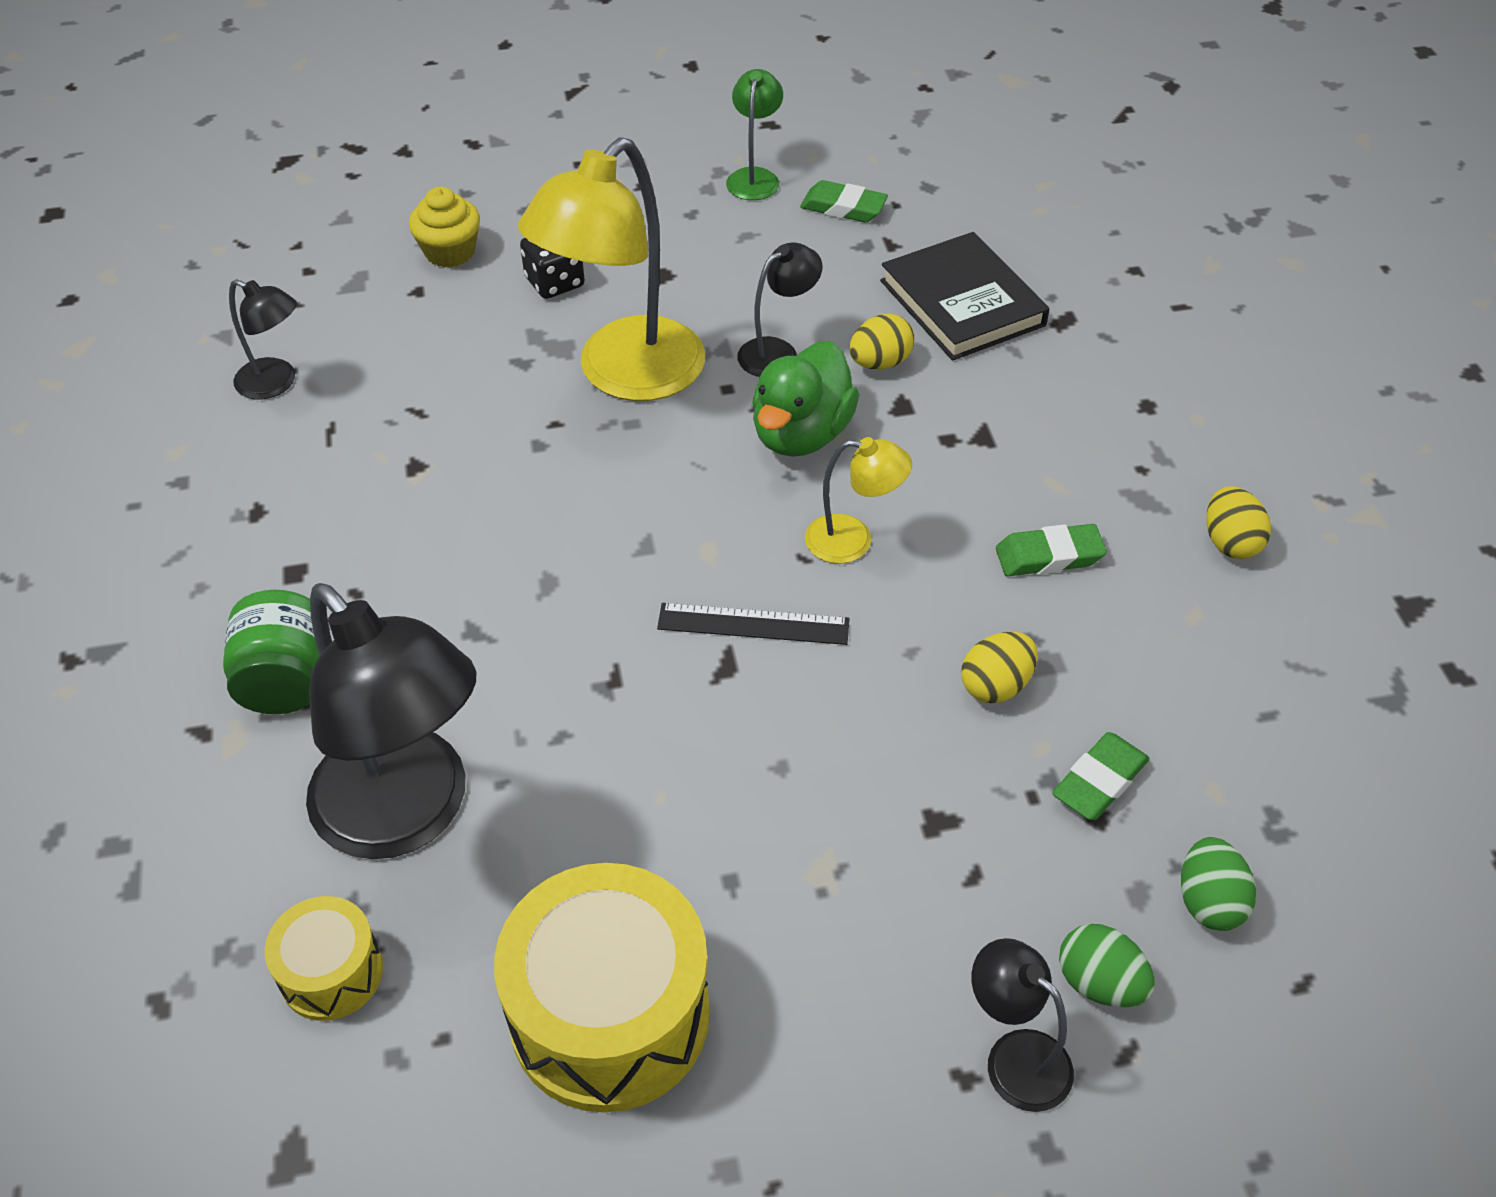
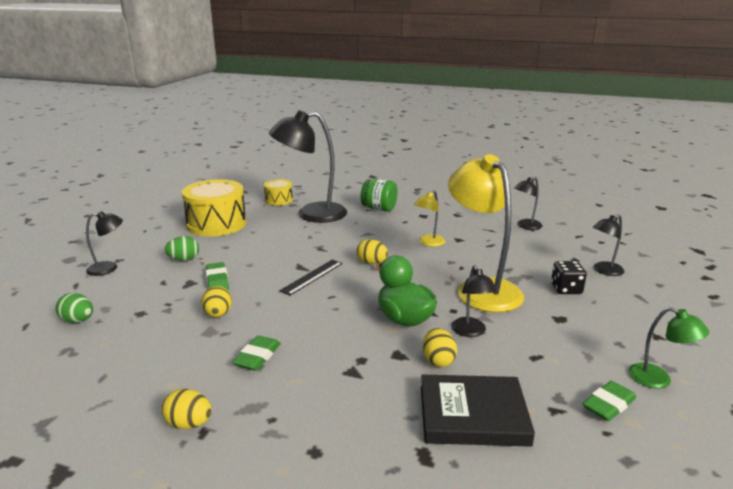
camera: 120 degrees right, 25 degrees down
(450, 252) = (604, 271): yellow cupcake -> black lamp
(626, 558) = (372, 263): none -> yellow egg
(853, 541) = (327, 310): yellow lamp -> yellow lamp (428, 243)
(1099, 781) = (149, 319): green eraser -> green eraser (217, 280)
(1099, 983) = (98, 289): green egg -> green egg (184, 259)

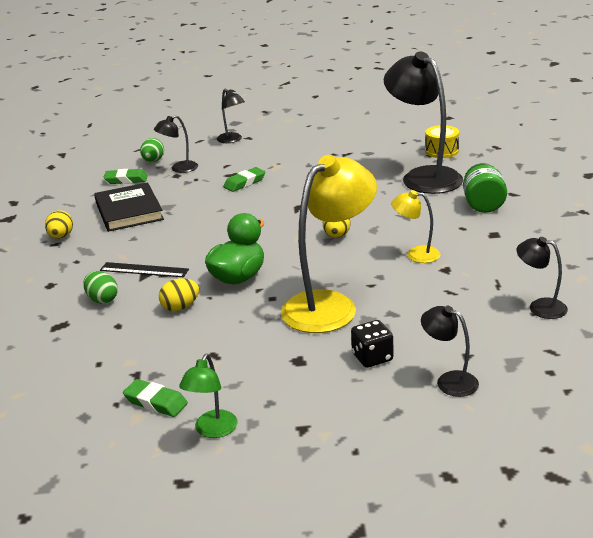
camera: 70 degrees right, 5 degrees up
(184, 259) = (269, 158): green egg -> green egg (102, 299)
(216, 224) = (351, 145): yellow drum -> none
(218, 315) = (192, 201): yellow egg -> none
(257, 357) = (144, 234): green eraser -> green eraser (126, 180)
(312, 277) = (283, 217): black ruler -> black ruler (144, 270)
(470, 332) = (237, 314): black lamp -> black lamp (179, 169)
(473, 415) = (113, 336): black book -> black book (129, 211)

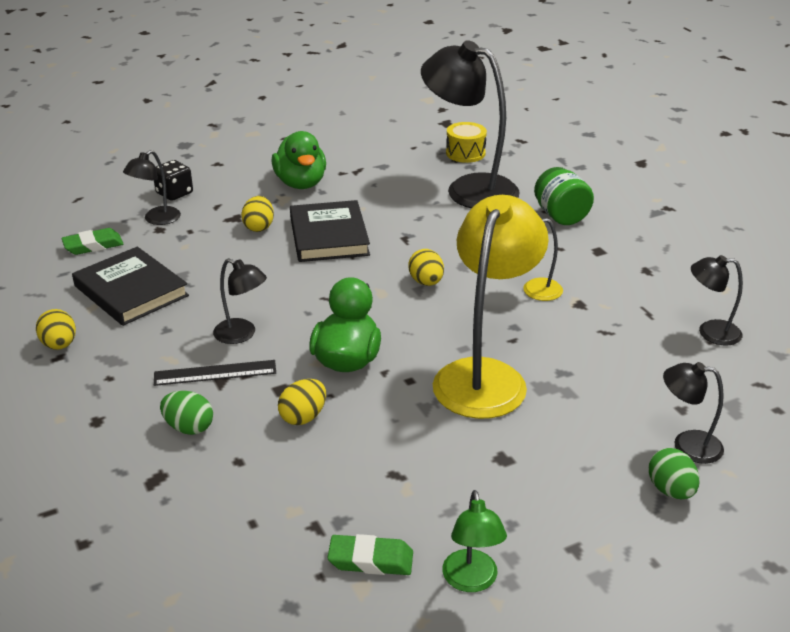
camera: 25 degrees left, 5 degrees up
(153, 161) = (112, 213): green egg -> green egg (670, 490)
(232, 140) = (198, 169): black lamp -> black lamp (242, 334)
(244, 183) = (259, 227): green eraser -> yellow egg
(289, 195) = (329, 236): none -> black book
(297, 158) = (301, 183): none -> green duck
(372, 357) = (583, 435): black dice -> black dice (174, 193)

